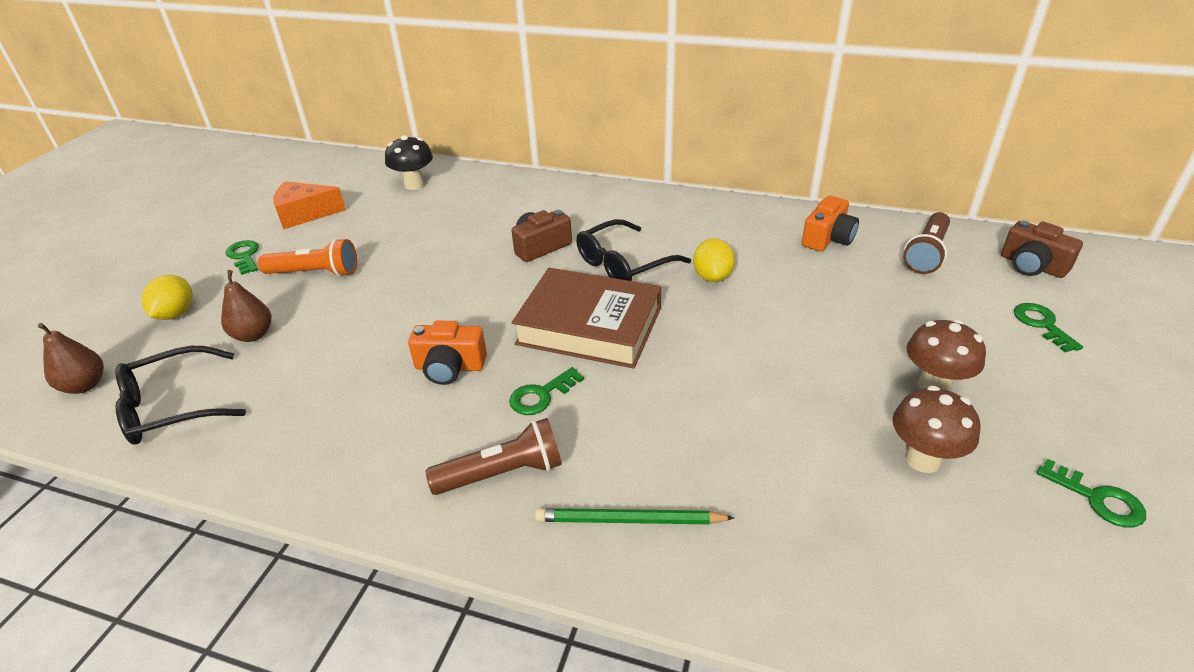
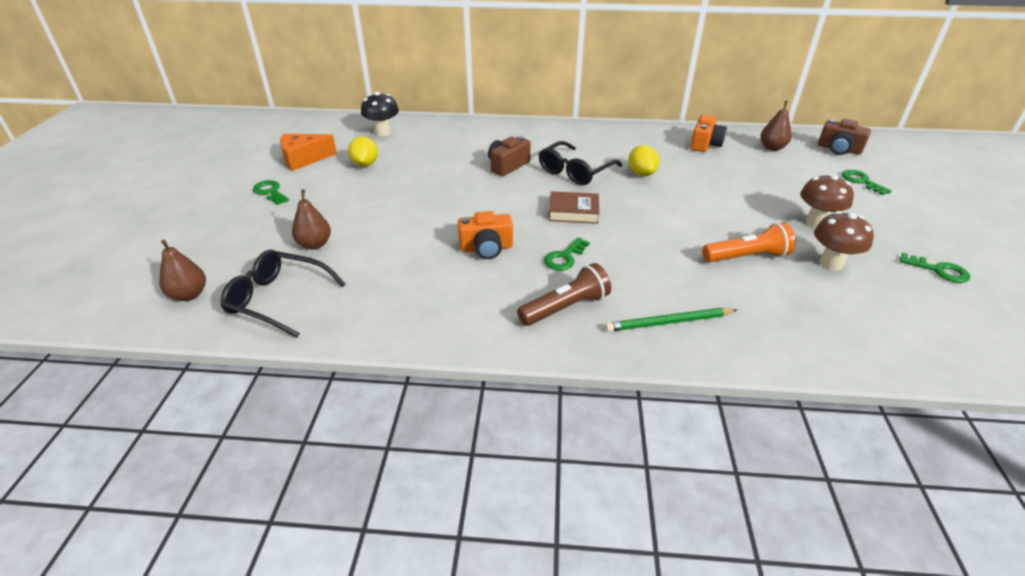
camera: 15 degrees left, 0 degrees up
(173, 407) = (279, 299): black glasses -> black glasses turned 60 degrees clockwise
(176, 314) = (237, 237): yellow lemon -> yellow lemon (365, 164)
(315, 273) = (339, 198): orange flashlight -> orange flashlight (746, 257)
(589, 326) = (573, 212): brown book -> brown book, size x0.54
(926, 254) = (772, 148): brown flashlight -> brown pear

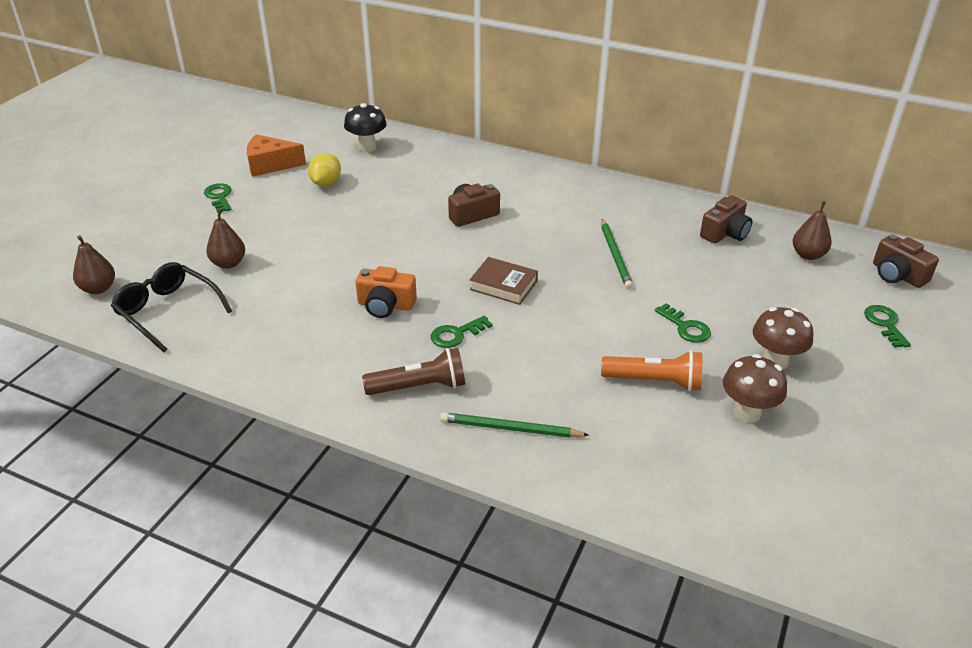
camera: 20 degrees right, 0 degrees up
(575, 171) = (541, 237): black glasses -> none
(641, 174) = (615, 255): yellow lemon -> green pencil
(705, 144) = (725, 233): orange camera -> brown camera
(938, 270) = (873, 454): green key -> green key (685, 327)

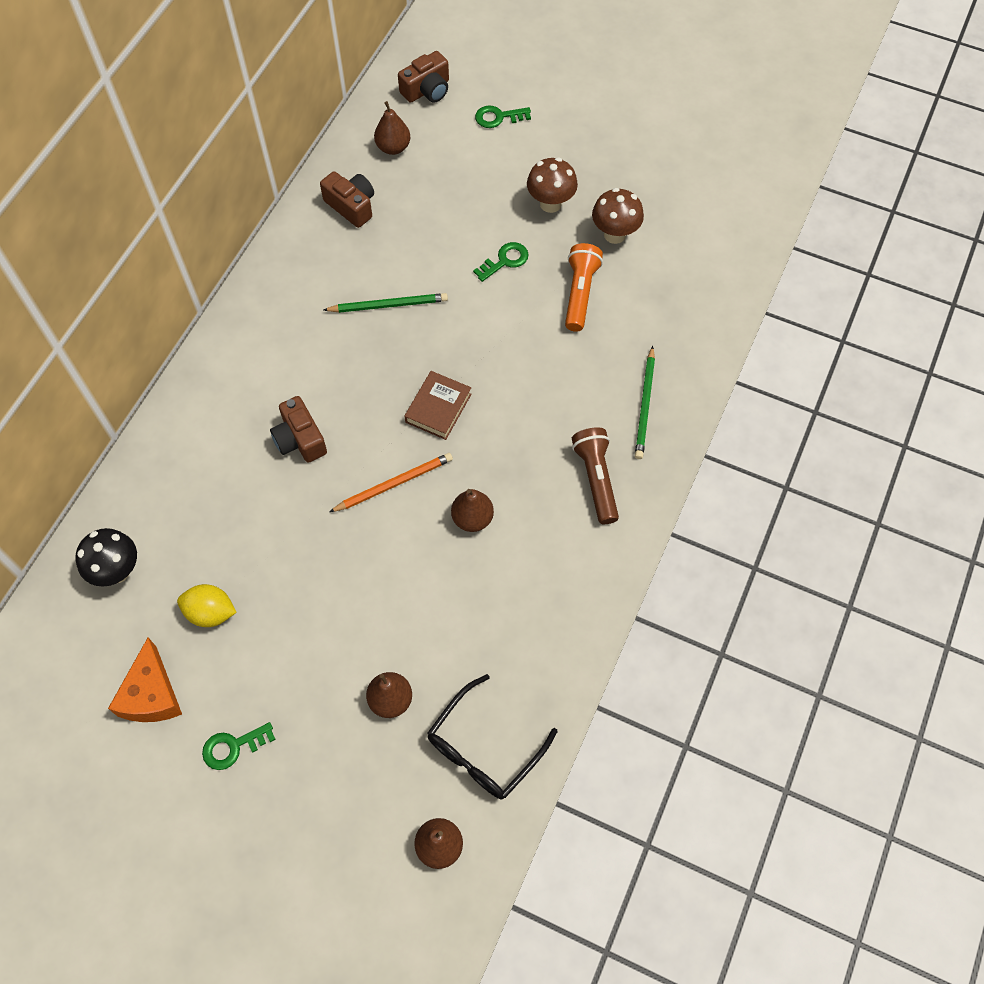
camera: 90 degrees left, 25 degrees up
(385, 305) = (472, 518): orange camera -> brown pear
(426, 262) = (394, 484): none -> orange pencil
(456, 334) = (519, 450): green key -> none

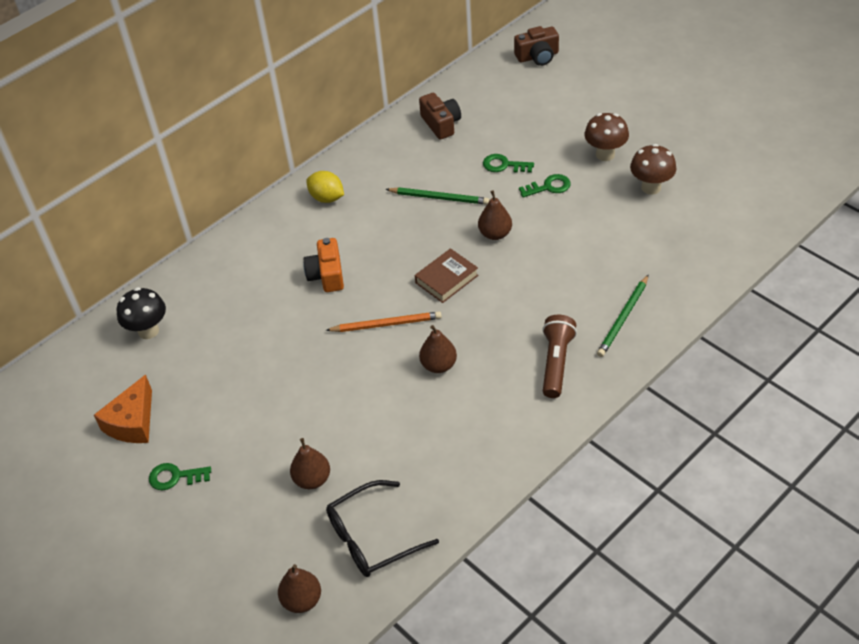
camera: 25 degrees right, 15 degrees down
(210, 613) = (203, 378): yellow lemon -> yellow lemon (327, 198)
(300, 439) = (327, 275): brown camera -> orange camera
(393, 147) = (492, 90): brown pear -> brown pear (495, 234)
(498, 117) = (588, 86): green key -> green key (504, 165)
(580, 294) = (602, 224): orange flashlight -> none

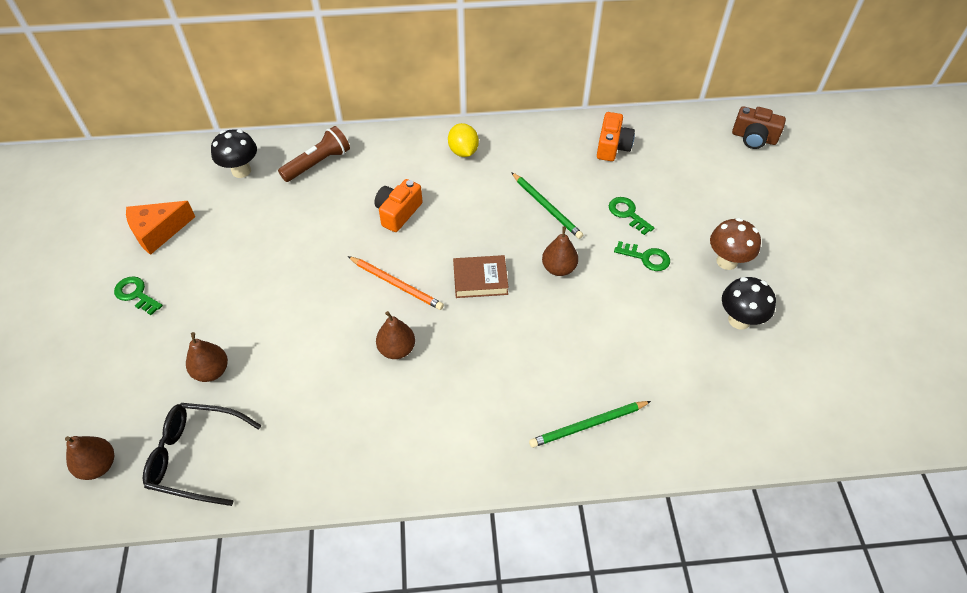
camera: 35 degrees right, 5 degrees up
(441, 124) = (612, 146): brown camera -> orange camera
(556, 363) = (488, 421): brown flashlight -> brown flashlight (318, 163)
(651, 187) = (739, 320): brown mushroom -> black mushroom

